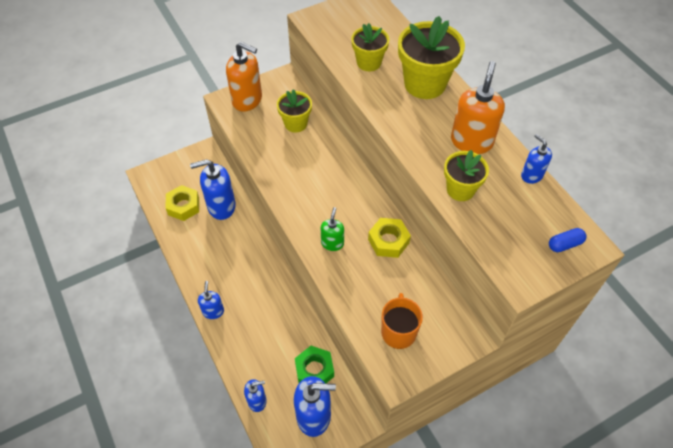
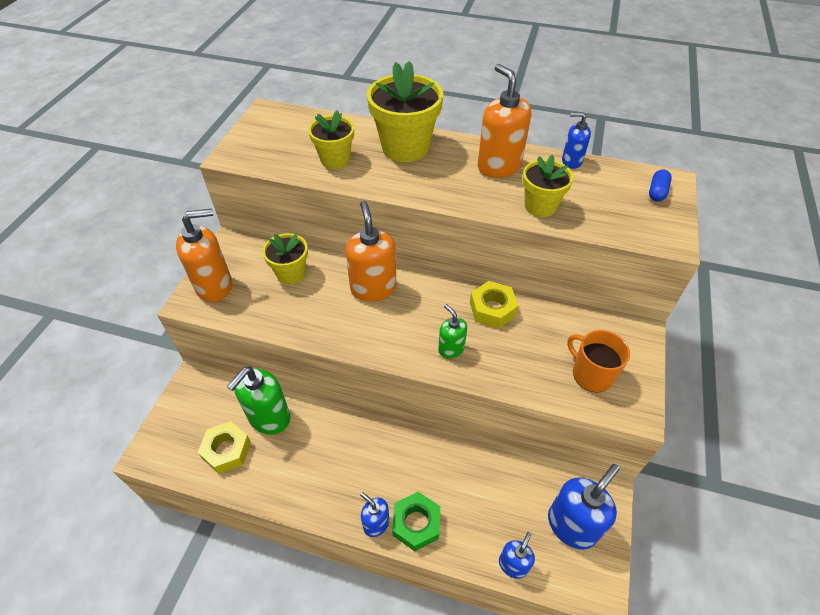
camera: 45 degrees left, 5 degrees down
(221, 206) = (269, 418): blue soap dispenser -> green soap dispenser
(314, 370) = (525, 485): green nut -> green nut (416, 523)
(332, 169) = (373, 288): none -> orange soap dispenser

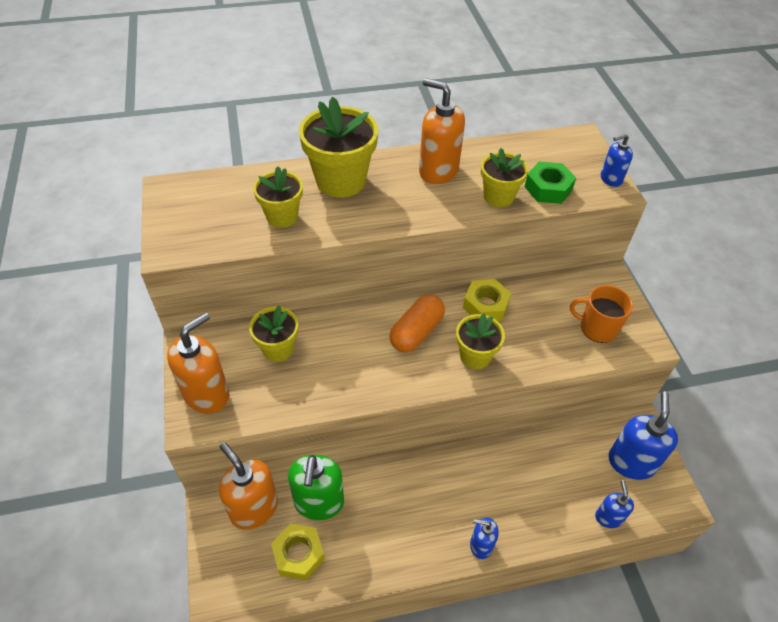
camera: 30 degrees left, 0 degrees up
(373, 288) = (368, 330): orange soap dispenser -> orange soap dispenser (254, 508)
(413, 306) = (416, 332): none -> orange capsule
(416, 523) = (514, 526): green nut -> green nut (548, 188)
(451, 349) = (475, 356): green soap dispenser -> yellow flower pot
(571, 161) = (494, 145): blue soap dispenser -> blue soap dispenser (610, 179)
(657, 192) = (578, 151): blue capsule -> none

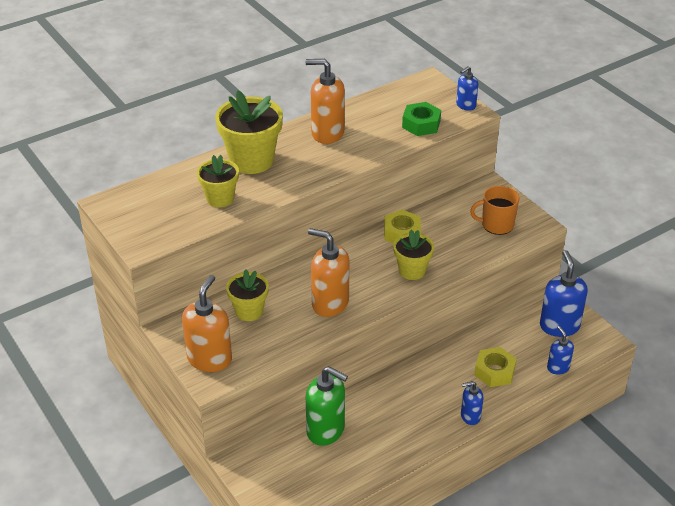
camera: 20 degrees left, 10 degrees down
(254, 508) = (274, 451): orange soap dispenser -> orange soap dispenser (330, 303)
(298, 554) = (329, 469): yellow nut -> yellow nut (494, 371)
(319, 502) = (326, 430): green soap dispenser -> green soap dispenser turned 45 degrees counterclockwise
(416, 332) = (356, 267): orange capsule -> none
(498, 197) = (386, 140): yellow flower pot -> none

